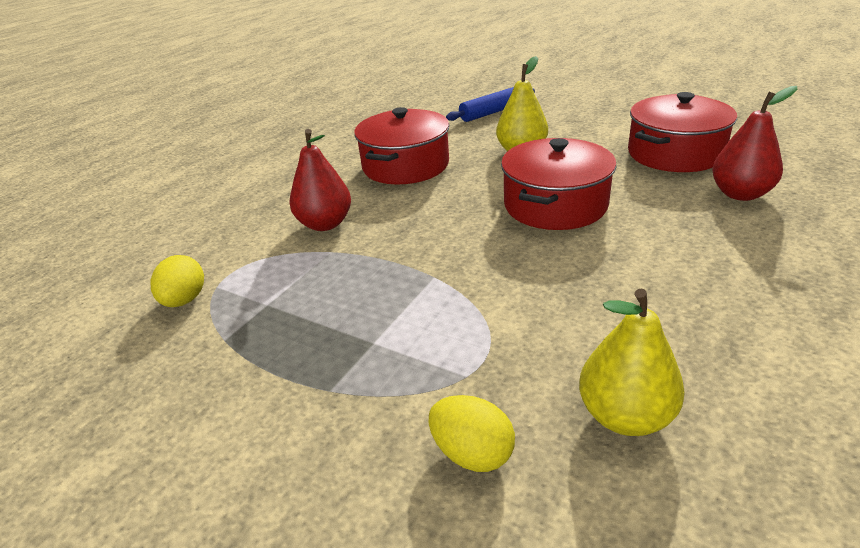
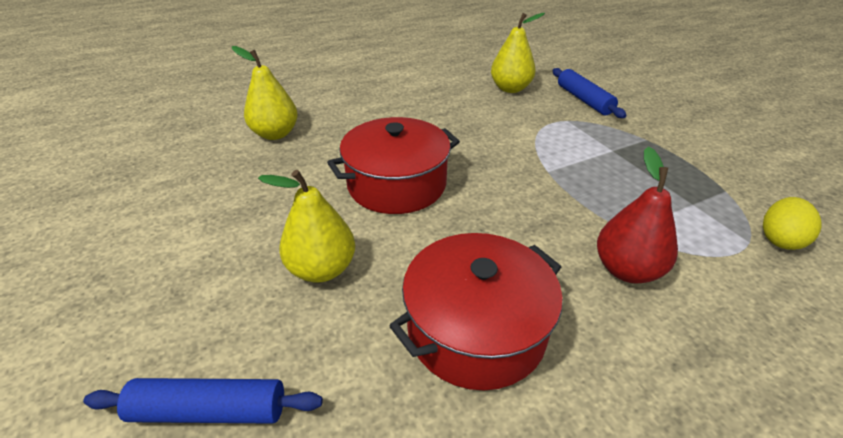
camera: 150 degrees left, 5 degrees up
(472, 453) = (584, 100): yellow egg -> blue rolling pin
(675, 153) = (223, 184): red pot -> none
(740, 194) = (275, 134): red pear -> yellow pear

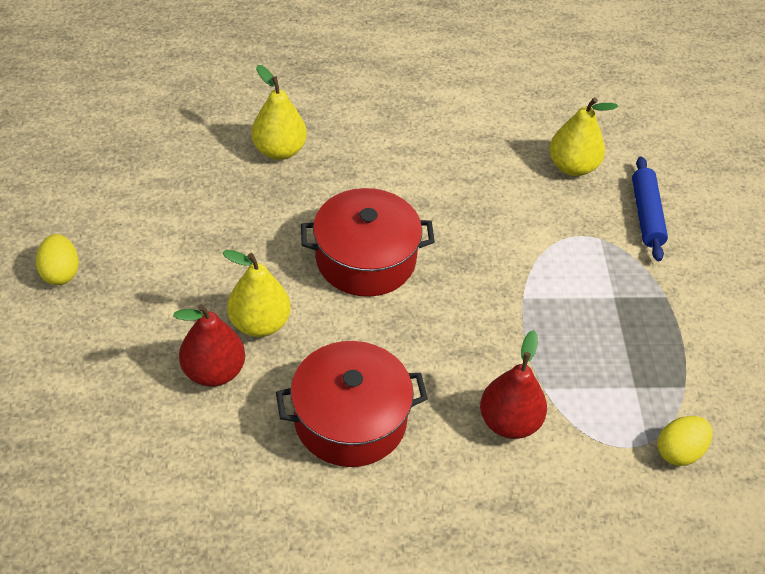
camera: 20 degrees right, 10 degrees up
(58, 296) = (60, 273): none -> yellow egg
(209, 410) = (144, 401): blue rolling pin -> none
(291, 337) = (214, 371): none -> red pear

